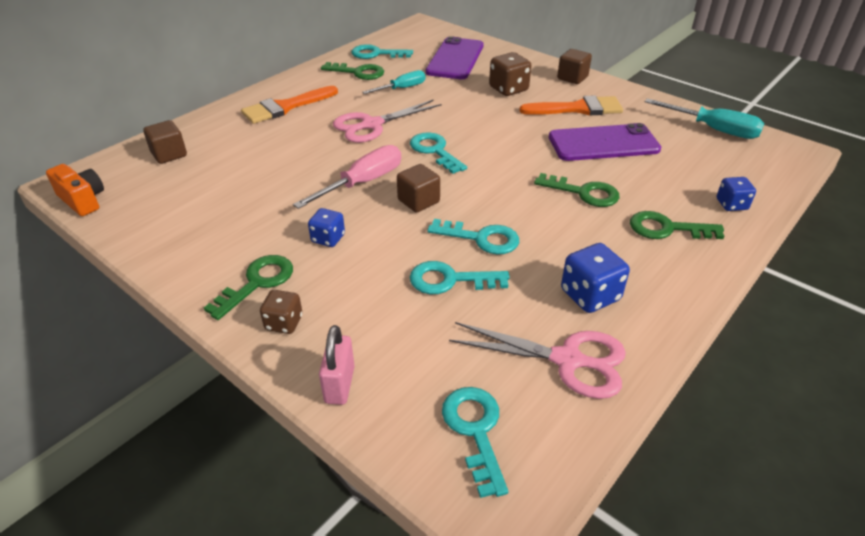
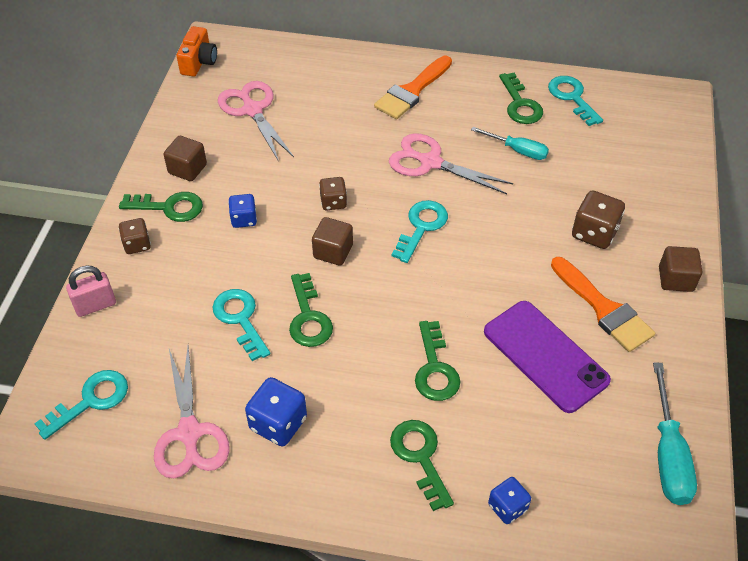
camera: 60 degrees right, 10 degrees up
(169, 154) = (286, 68): brown cube -> brown cube (187, 169)
(196, 189) = (252, 110): none -> pink scissors
(285, 107) = (412, 91): orange brush -> orange brush turned 75 degrees counterclockwise
(362, 183) = (333, 202): pink screwdriver -> brown dice
(455, 59) = (622, 162): purple phone -> none
(481, 238) = (308, 317): turquoise key -> green key

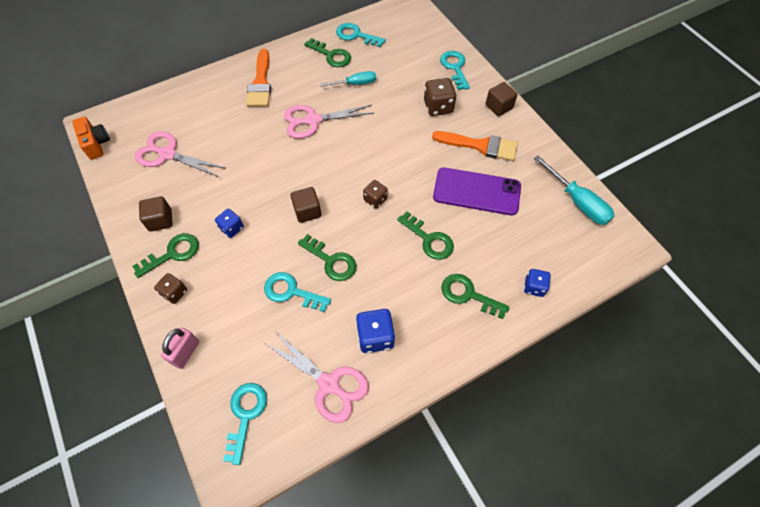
camera: 40 degrees left, 10 degrees up
(333, 202) = (278, 181): brown dice -> brown dice (375, 199)
(421, 227) = (344, 162): turquoise key -> turquoise key (455, 67)

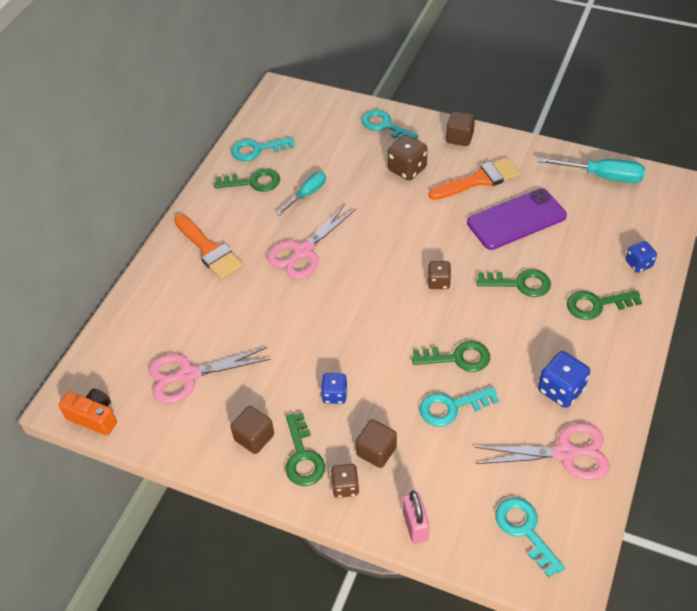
camera: 35 degrees left, 10 degrees down
(173, 253) = (302, 456): green key -> green key turned 150 degrees clockwise
(307, 211) = (389, 332): brown cube -> brown cube (376, 451)

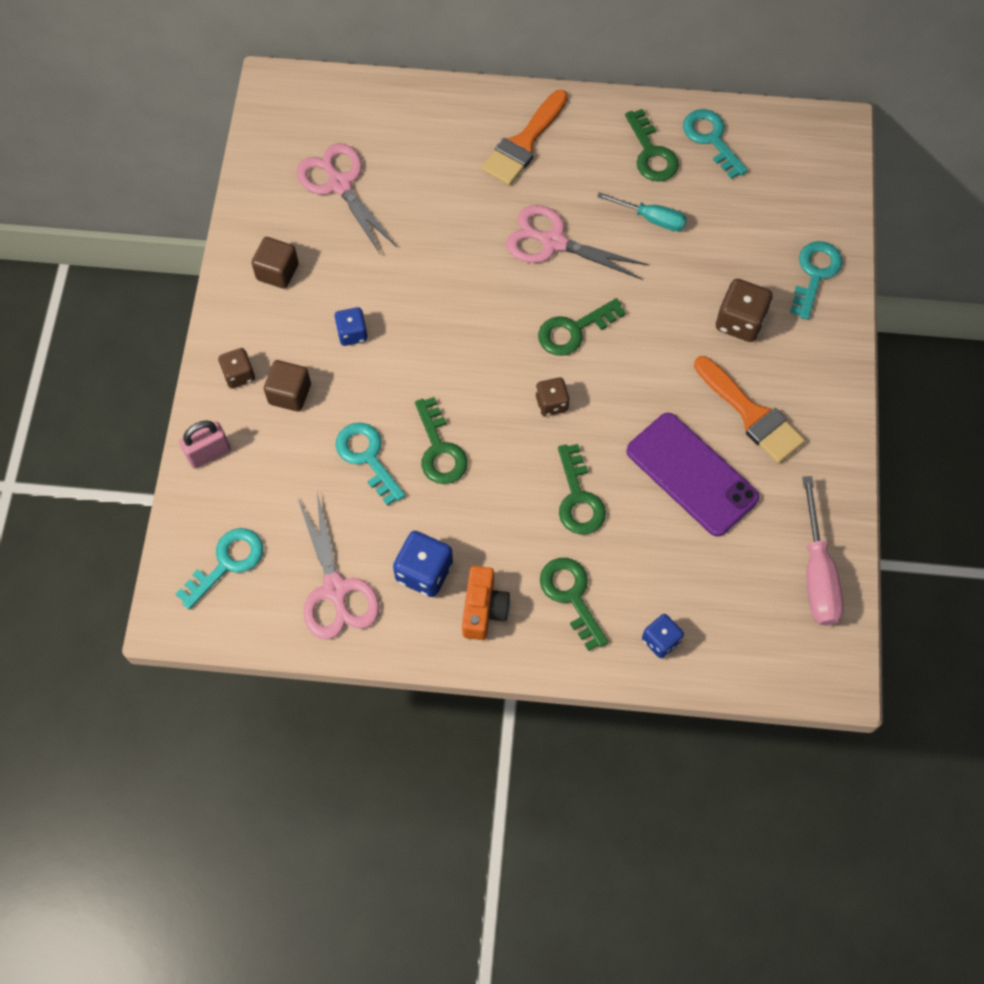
camera: 70 degrees right, 15 degrees up
(94, 417) = (264, 118): orange camera -> orange camera (483, 609)
(302, 456) = (265, 324): green key -> green key (574, 330)
(459, 137) = (827, 372): brown cube -> none
(602, 176) = (817, 573): turquoise screwdriver -> pink screwdriver

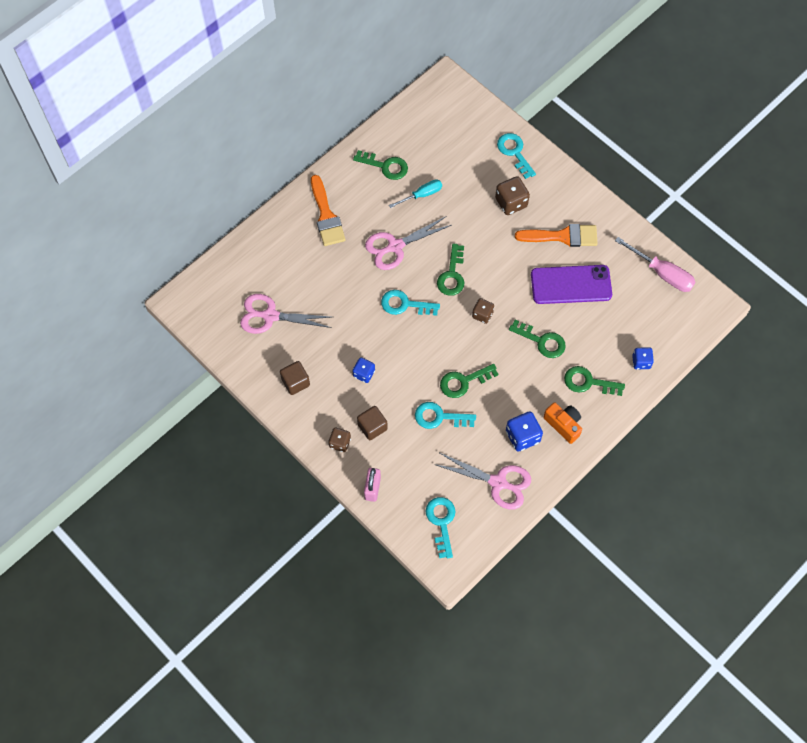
camera: 50 degrees left, 0 degrees up
(439, 449) = (463, 382): green key -> green key turned 135 degrees clockwise
(711, 139) = (402, 135): turquoise key -> turquoise key (405, 304)

